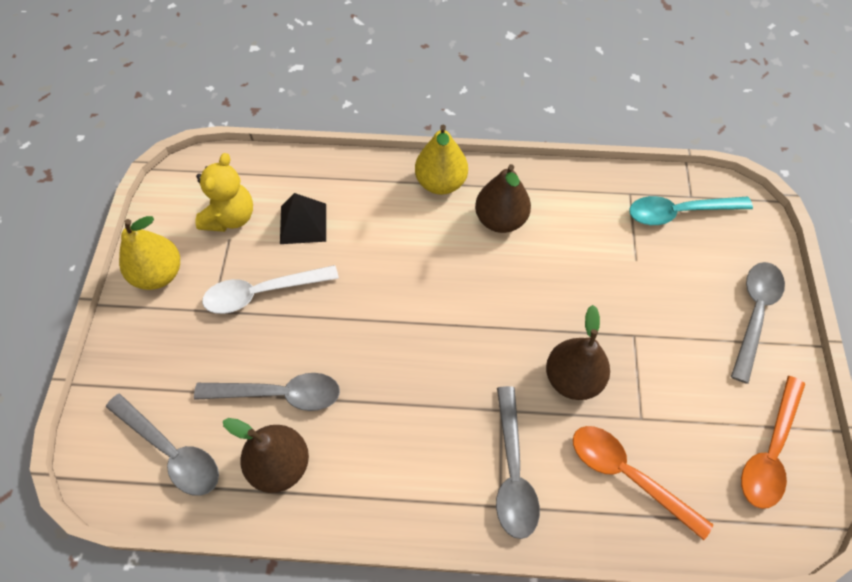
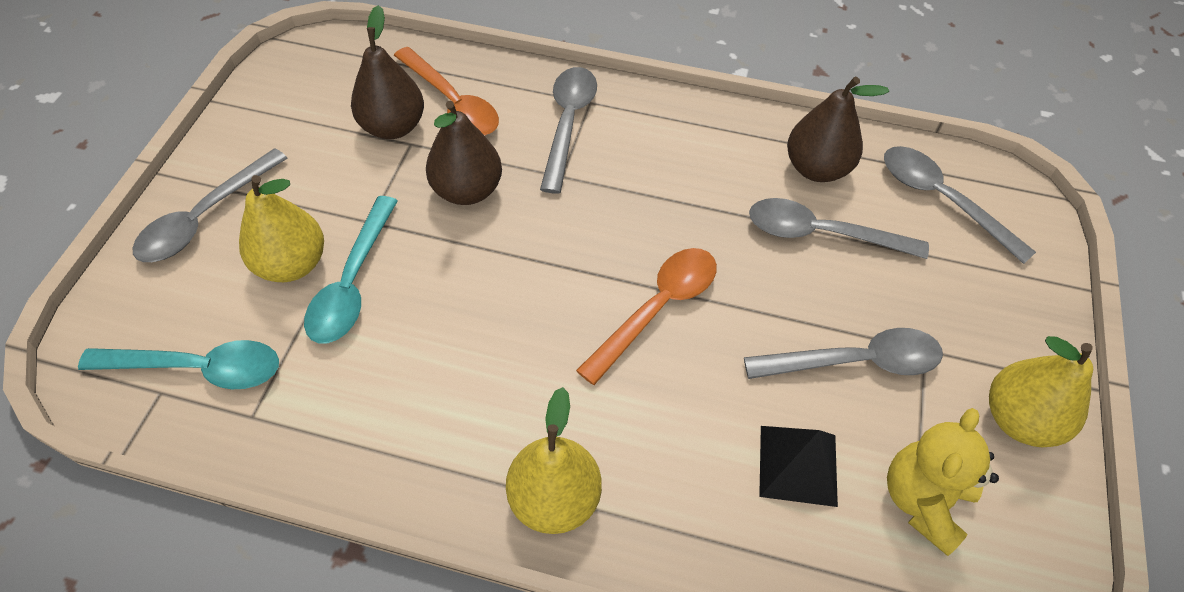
camera: 170 degrees left, 5 degrees down
(261, 293) = (856, 362): white spoon -> grey spoon
(500, 220) = (477, 410): brown pear -> brown pear (393, 127)
(618, 284) = (352, 283): none -> turquoise spoon
(668, 290) = (292, 264): none -> yellow pear
(769, 452) = (298, 96): orange spoon -> orange spoon (658, 308)

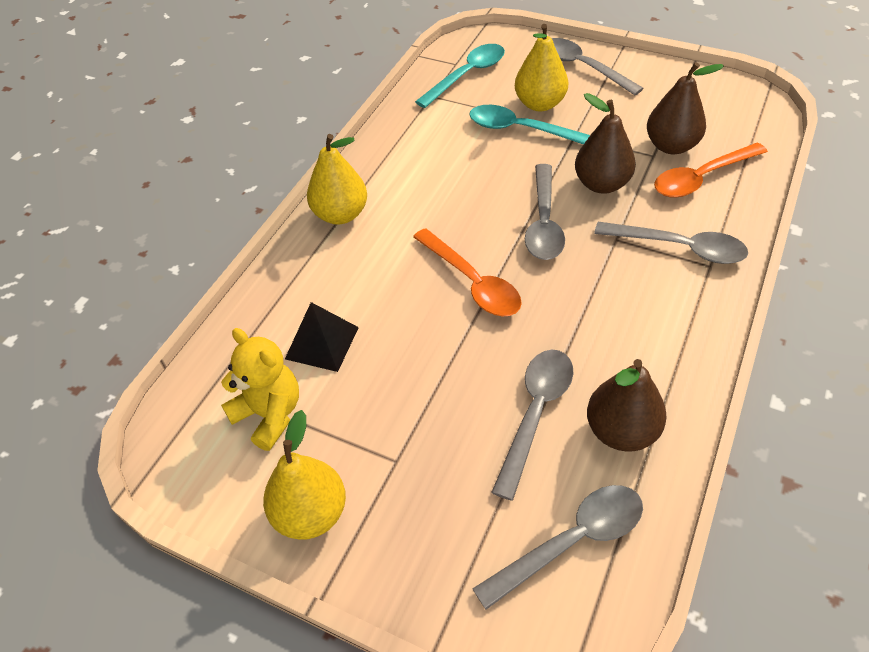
camera: 105 degrees right, 5 degrees down
(199, 368) = (467, 75): turquoise spoon -> turquoise spoon turned 150 degrees counterclockwise
(856, 362) = (396, 403): grey spoon -> grey spoon (543, 223)

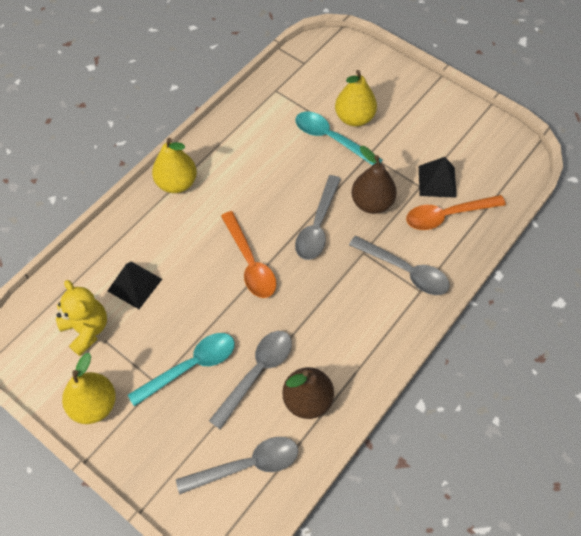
camera: 10 degrees right, 10 degrees up
(467, 75) = (309, 76): turquoise spoon -> turquoise spoon (191, 366)
(582, 67) = (400, 90): grey spoon -> none
(671, 146) = (437, 181): brown pear -> black pyramid

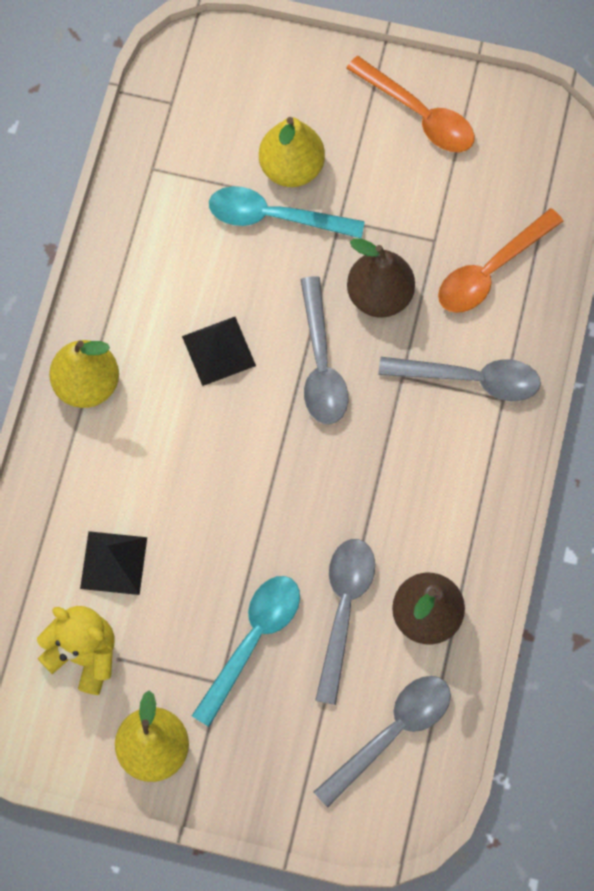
camera: 25 degrees left, 10 degrees up
(250, 263) = (256, 460): orange spoon -> orange spoon (419, 115)
(437, 181) = (454, 222): black pyramid -> black pyramid (218, 350)

